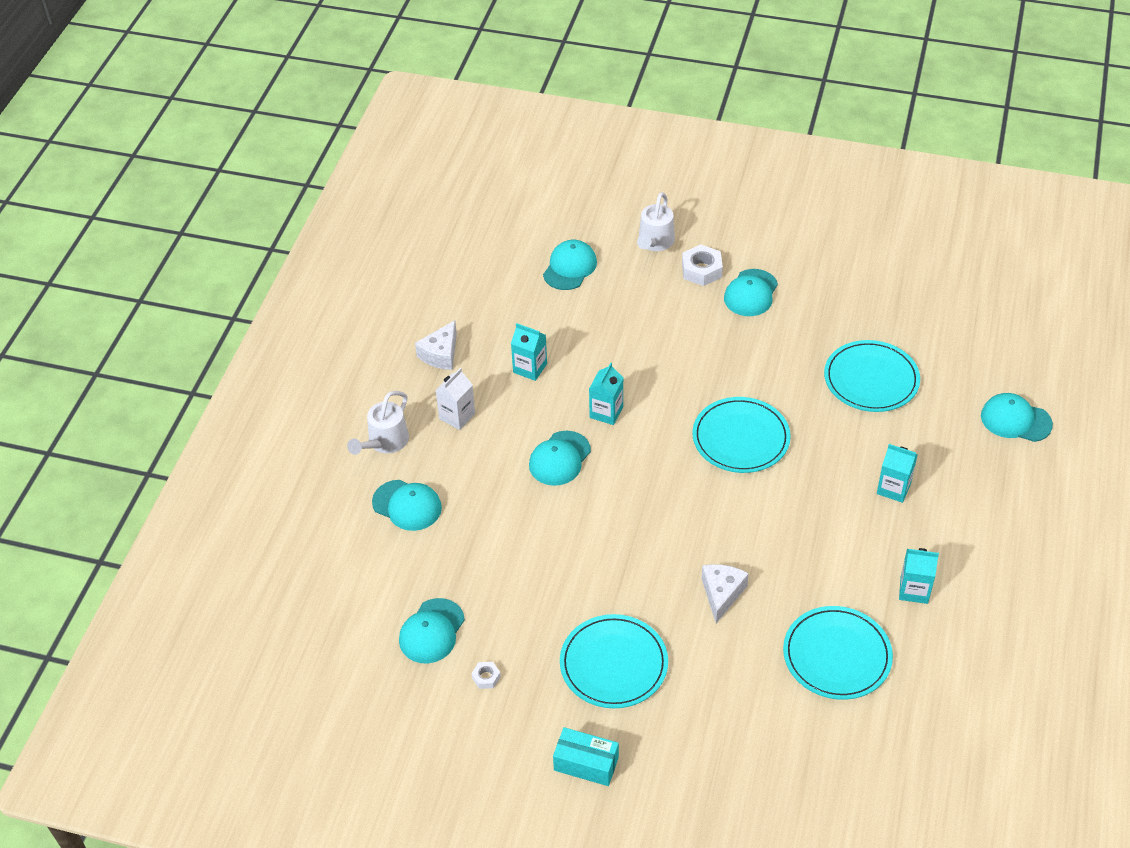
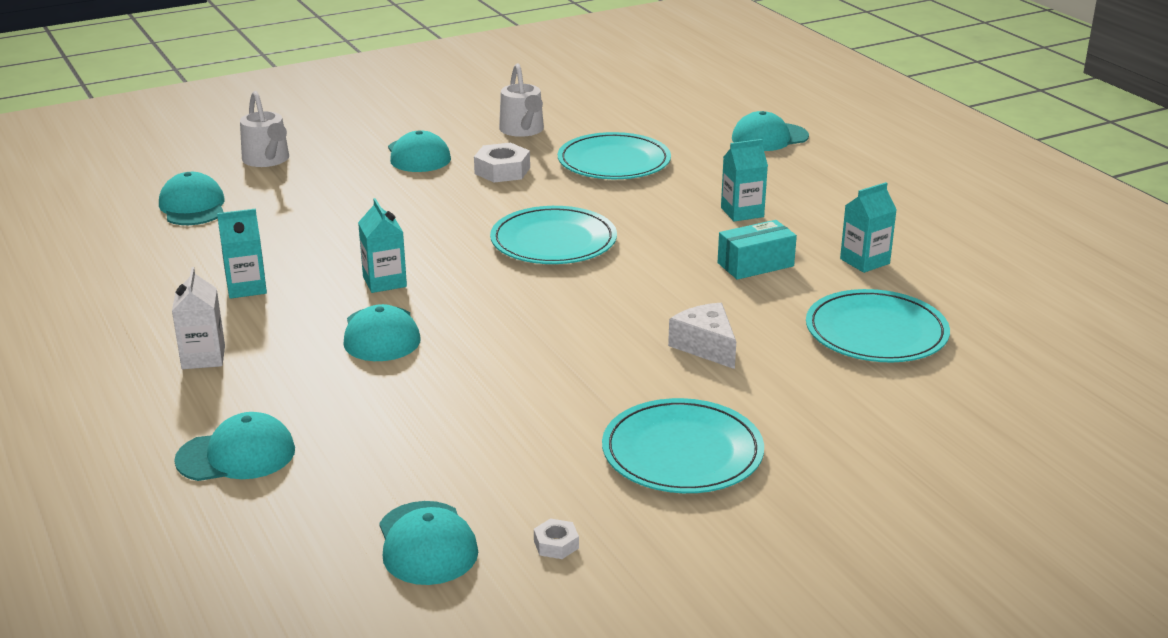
camera: 45 degrees left, 20 degrees down
(384, 443) = (130, 419): white watering can -> white watering can (523, 131)
(441, 354) = (113, 321): white cheese -> none
(586, 764) = (782, 547): turquoise box -> turquoise box (755, 265)
(701, 270) = (345, 159): white nut -> white nut (502, 170)

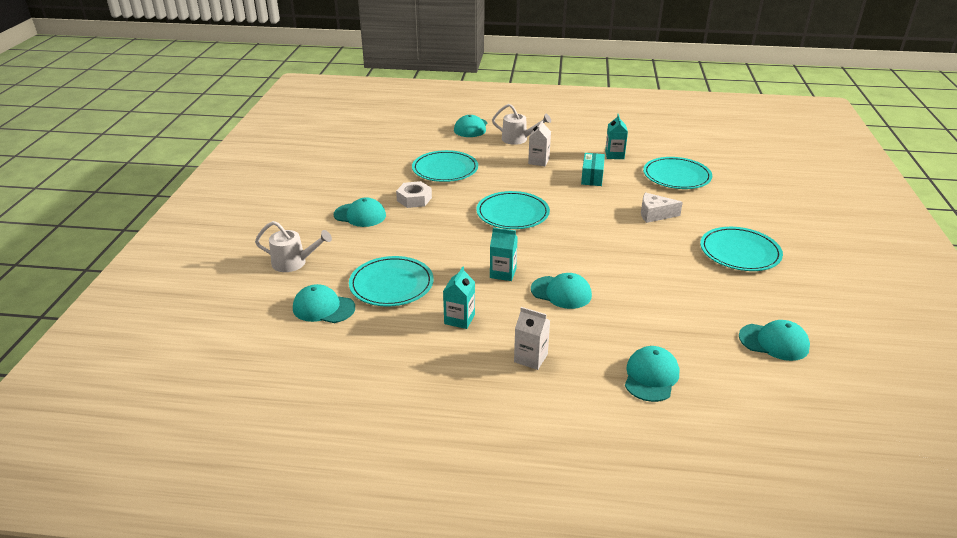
camera: 55 degrees left, 5 degrees up
(281, 225) = (391, 284): none -> turquoise plate
(523, 131) = (373, 178): white watering can -> white watering can (518, 139)
(556, 544) = (794, 308): white nut -> none
(742, 212) = (538, 161): turquoise carton -> white carton

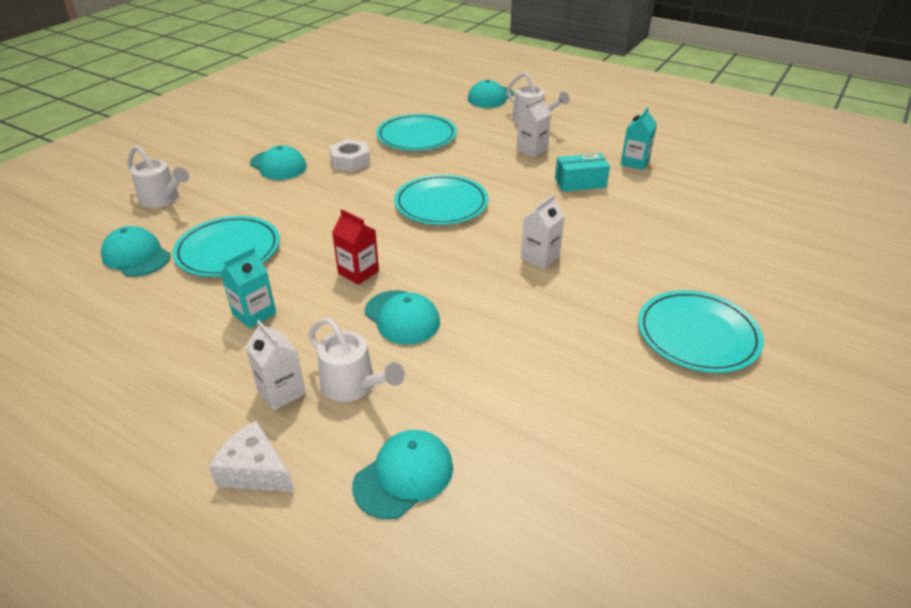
camera: 25 degrees right, 5 degrees up
(503, 273) = (358, 272): turquoise carton -> red carton
(573, 340) = (354, 386): none -> white watering can
(592, 177) = (580, 183): turquoise box -> turquoise box turned 45 degrees clockwise
(611, 232) = (540, 257): none -> white carton
(654, 214) = (619, 249): white cheese -> white cheese (255, 471)
(676, 176) = (696, 207): turquoise plate -> none
(774, 342) = (632, 490): turquoise cap -> none

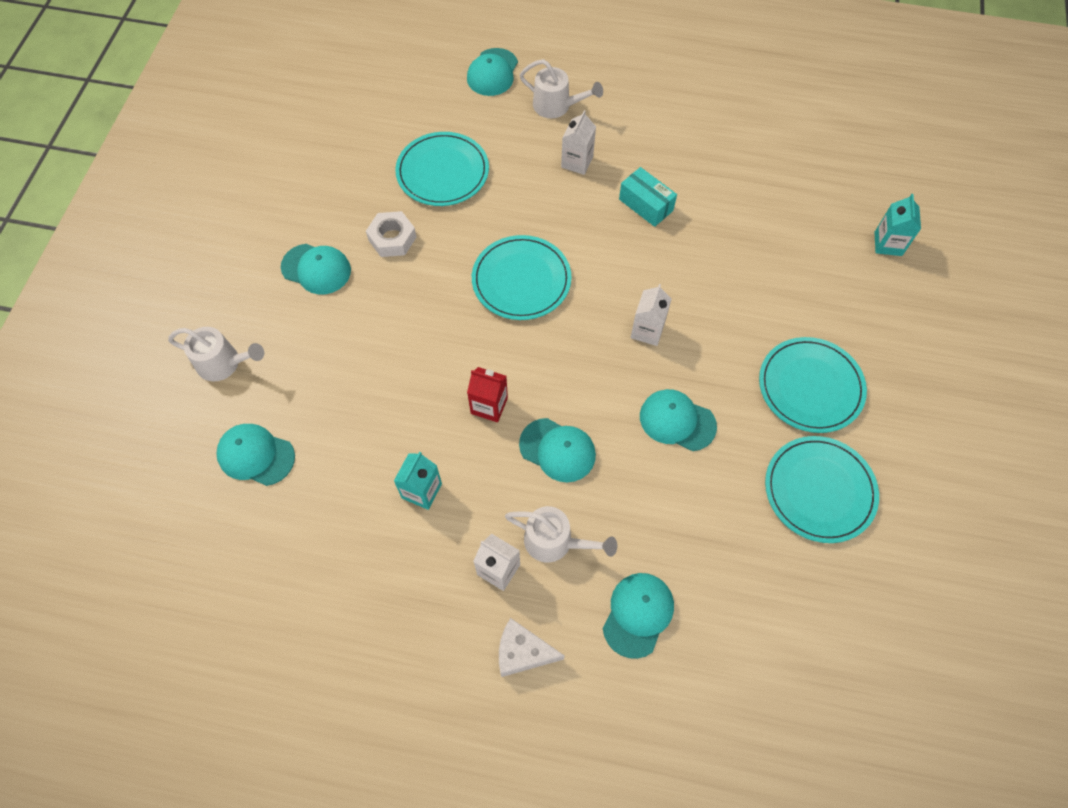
camera: 20 degrees left, 25 degrees up
(228, 250) = (344, 416): turquoise plate -> turquoise plate (819, 490)
(536, 326) = (677, 421): none -> turquoise cap
(580, 183) = (645, 205): turquoise box -> turquoise box turned 75 degrees clockwise
(635, 162) = (688, 154): turquoise carton -> turquoise carton (888, 244)

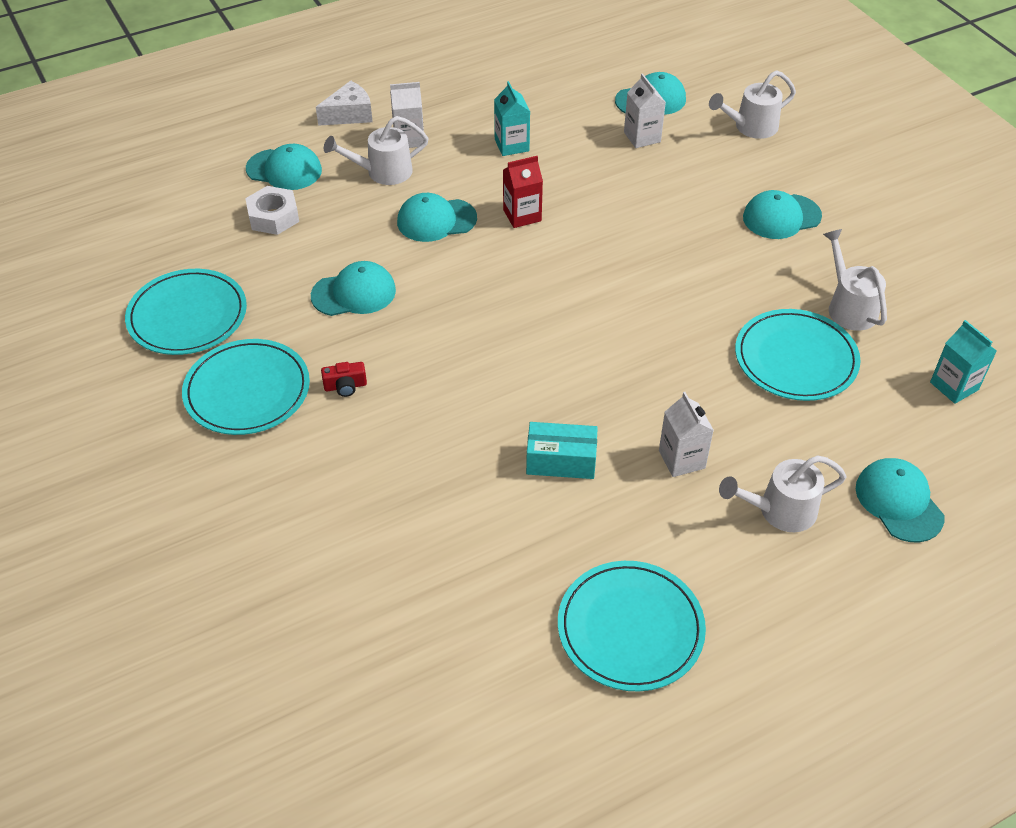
camera: 140 degrees right, 15 degrees down
(368, 180) = (848, 306): none -> white watering can
(392, 238) = (756, 275): white nut -> white nut (273, 217)
(521, 280) = (603, 314): turquoise plate -> turquoise plate (630, 628)
(638, 614) = (284, 170): turquoise cap -> turquoise cap turned 60 degrees counterclockwise
(647, 330) = (444, 344): white carton -> white carton (642, 137)
(739, 343) = (345, 386): none -> red camera
(888, 244) = (247, 599): turquoise carton -> turquoise carton (954, 386)

